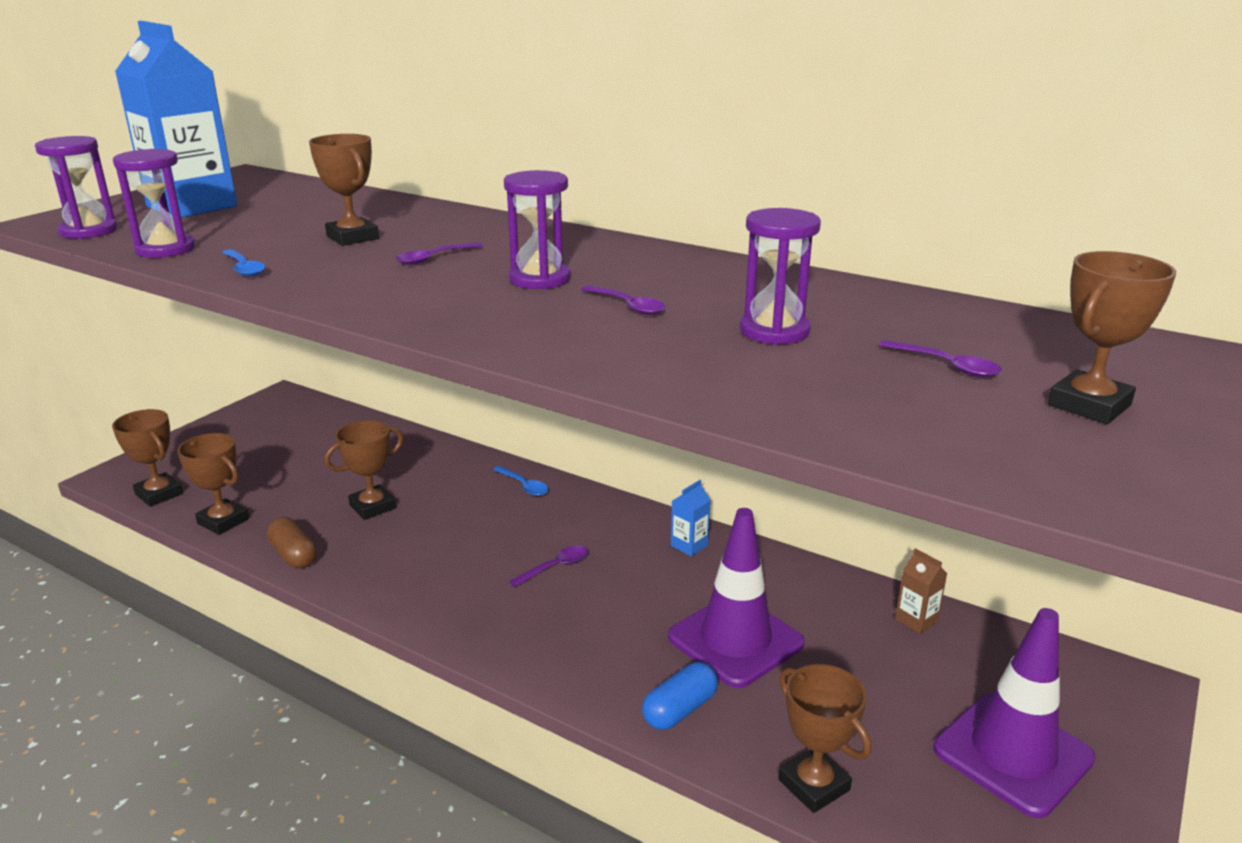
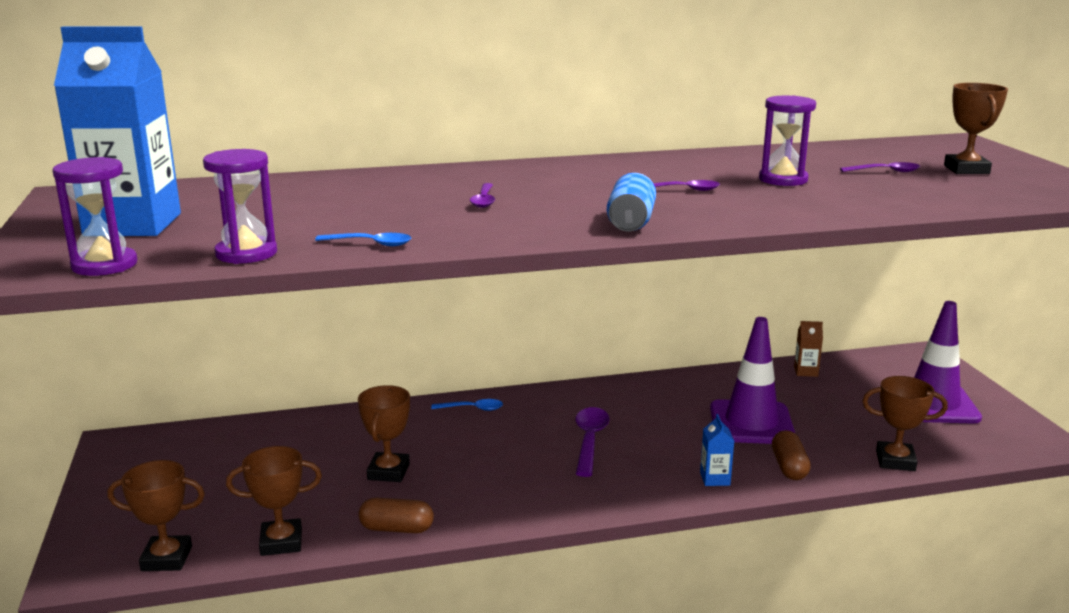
camera: 45 degrees left, 5 degrees down
(352, 237) = (374, 205): brown trophy -> none
(464, 321) = (630, 222): none -> blue can
(539, 279) = (590, 192): purple hourglass -> none
(555, 567) = (589, 440): purple spoon -> purple spoon, size x1.59
(680, 710) = (789, 467): blue capsule -> brown capsule
(689, 545) = (639, 392): blue carton -> blue carton (715, 479)

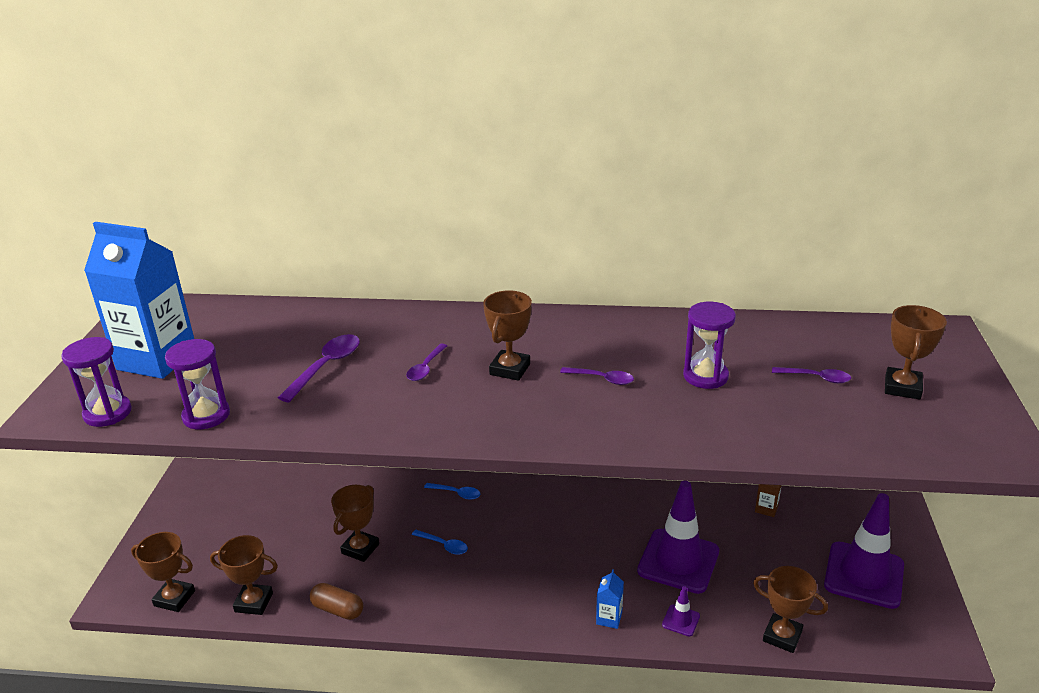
camera: 20 degrees right, 10 degrees up
(370, 244) = (299, 418): blue spoon -> blue spoon (444, 545)
(579, 193) = (510, 369): none -> brown trophy
(589, 440) = (530, 550): purple spoon -> purple spoon (326, 367)
(630, 222) = (518, 425): blue can -> none
(789, 467) = (681, 620): brown capsule -> purple traffic cone

